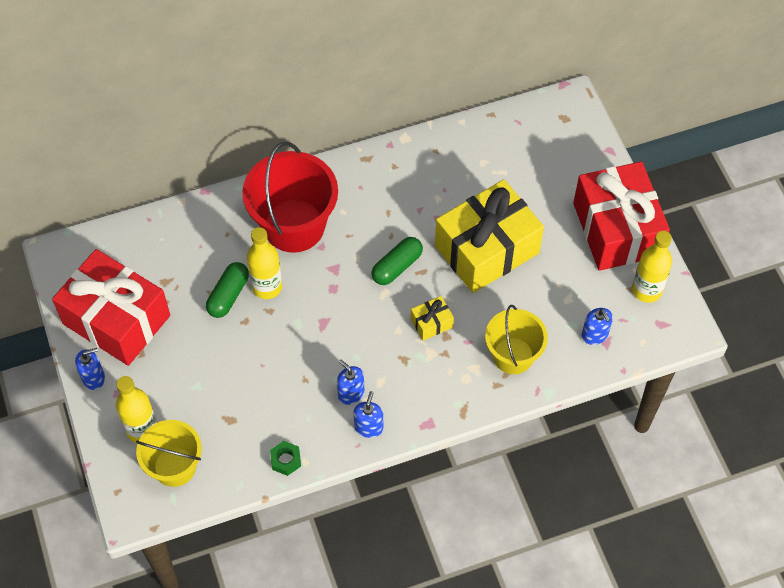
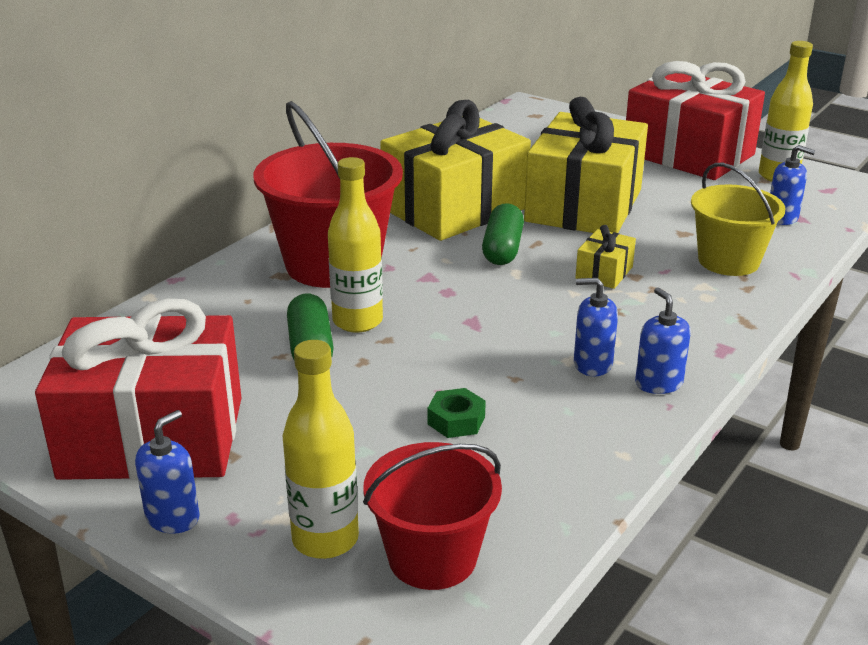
camera: 35 degrees left, 30 degrees down
(174, 466) = (432, 557): yellow bucket -> red bucket
(286, 460) = (595, 465): green nut -> green nut (456, 420)
(407, 207) = (454, 208): none -> yellow gift

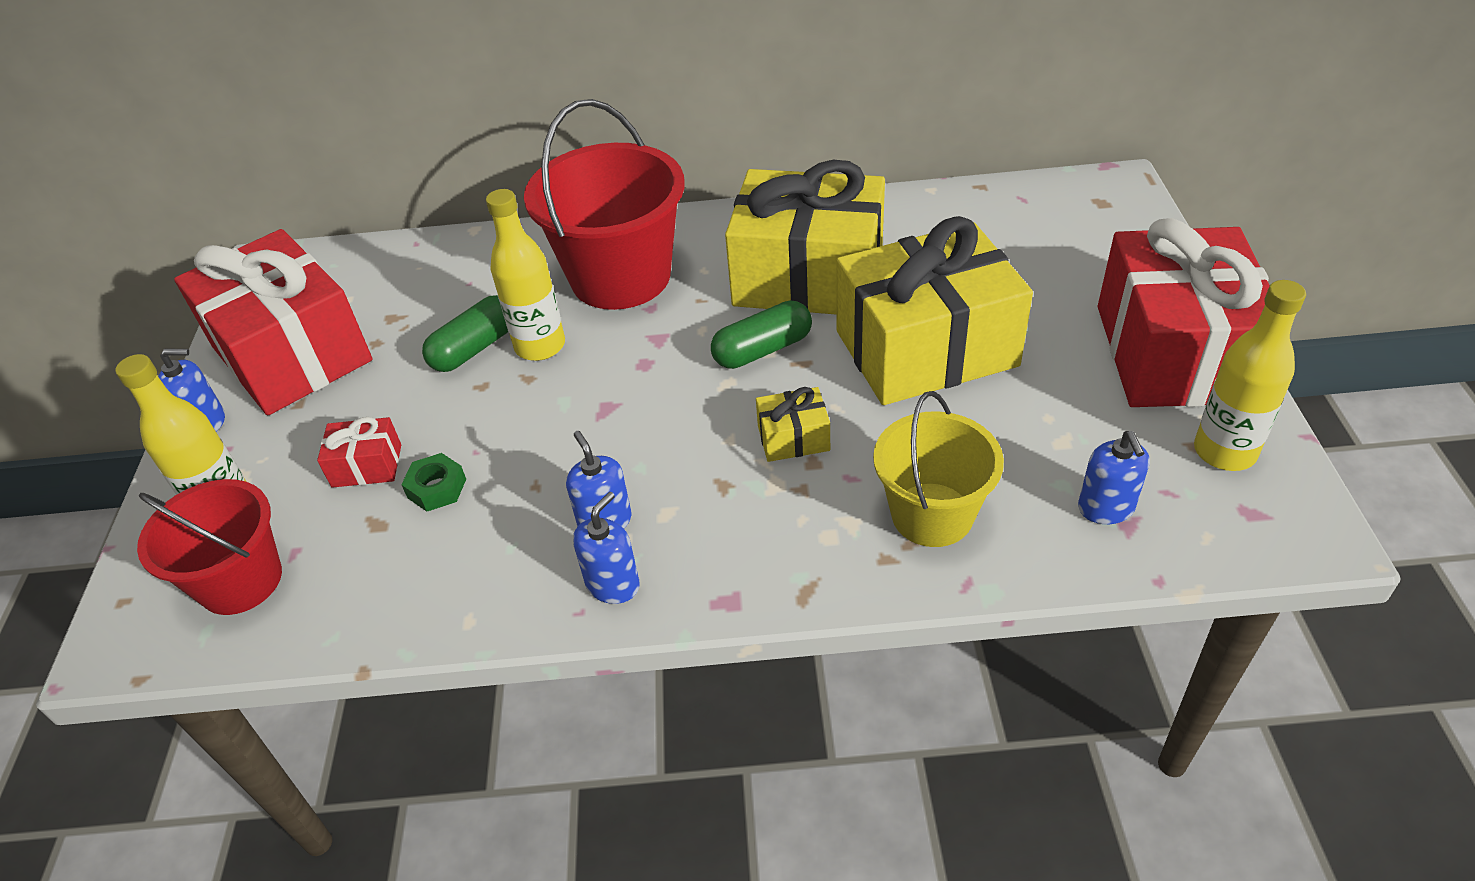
camera: 55 degrees right, 15 degrees up
(377, 445) = (367, 466): none -> red gift

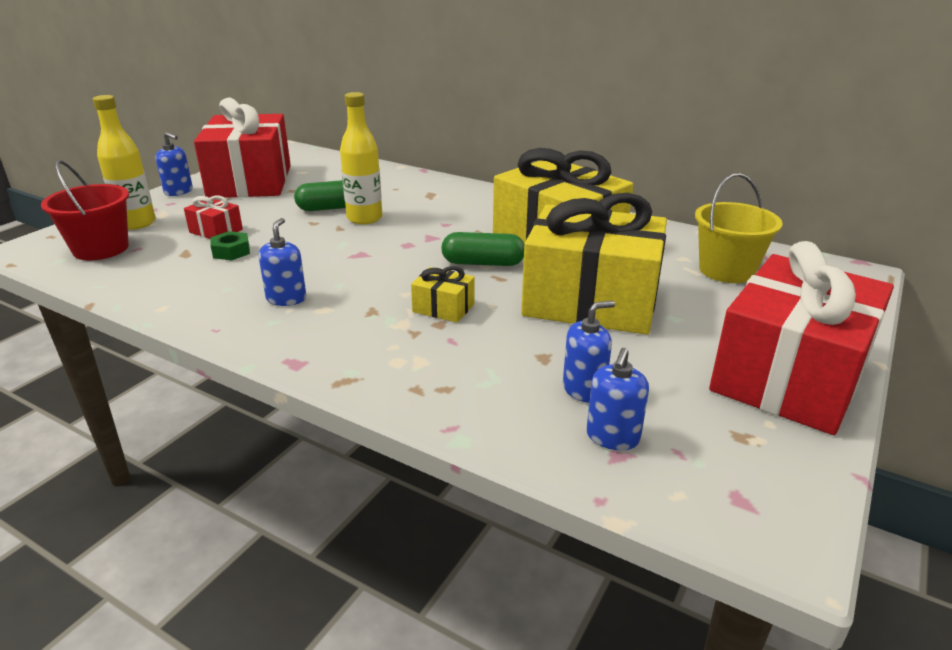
camera: 30 degrees right, 15 degrees down
(613, 584) = (249, 326): blue soap dispenser -> blue soap dispenser (584, 389)
(620, 277) = (447, 207): red bucket -> none
(932, 515) = (478, 381): yellow bucket -> yellow bucket (726, 270)
(1224, 452) = (762, 451): yellow bottle -> none

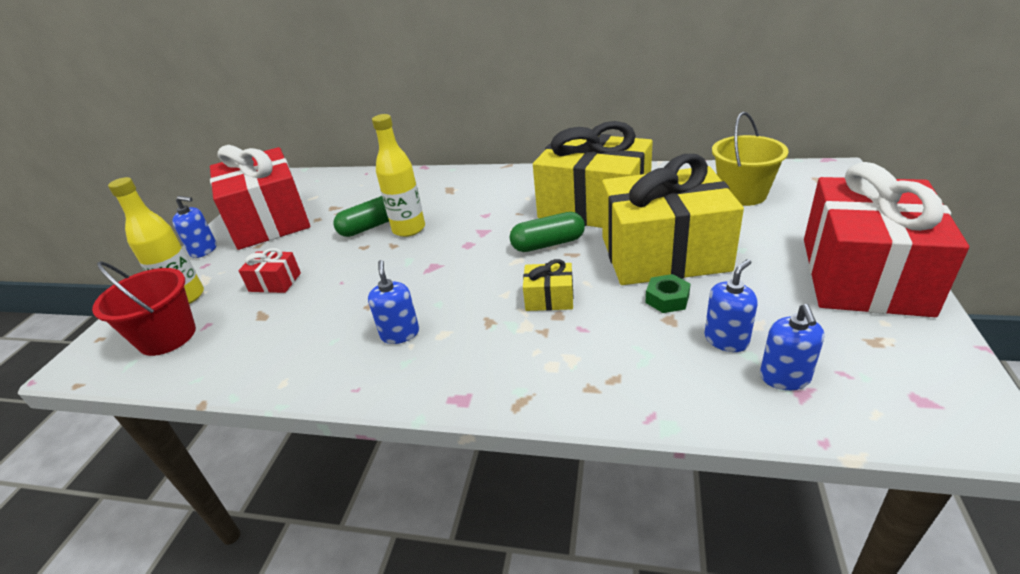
camera: 15 degrees left, 5 degrees up
(231, 251) = (307, 300): green nut -> green nut (667, 299)

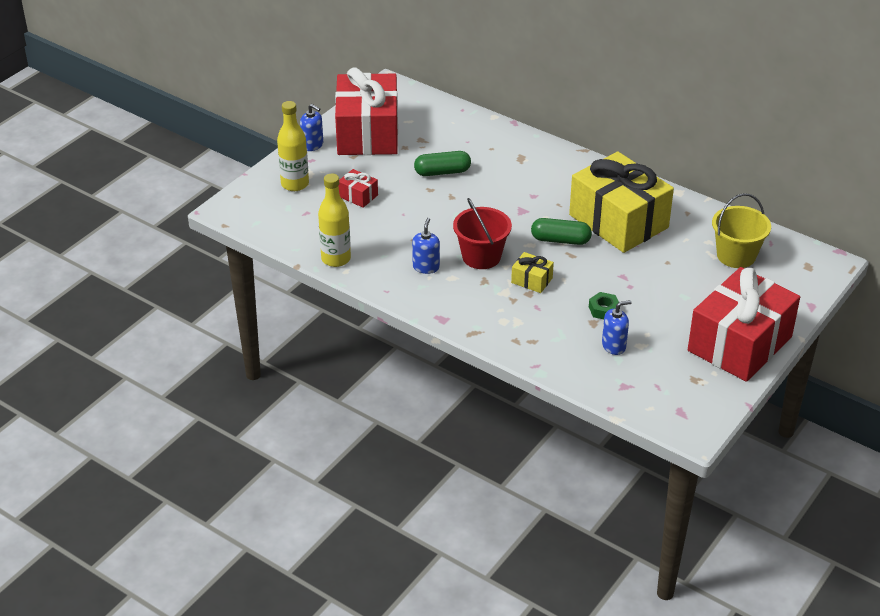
camera: 20 degrees right, 5 degrees up
(167, 337) = (280, 212): red bucket -> red bucket (481, 256)
(409, 229) = (469, 186): yellow bottle -> yellow bottle (336, 259)
(664, 254) = (631, 279): yellow gift -> none
(784, 377) = (624, 376): blue soap dispenser -> none

